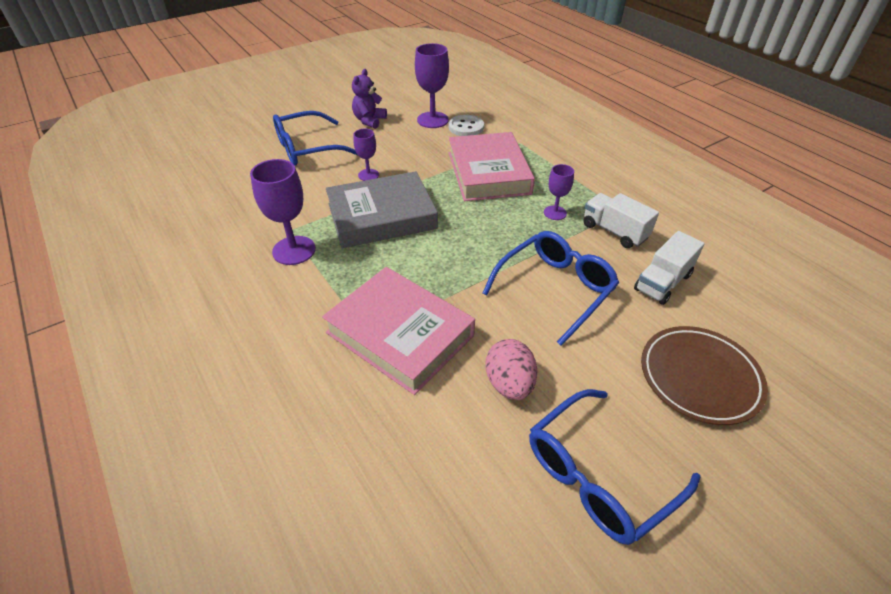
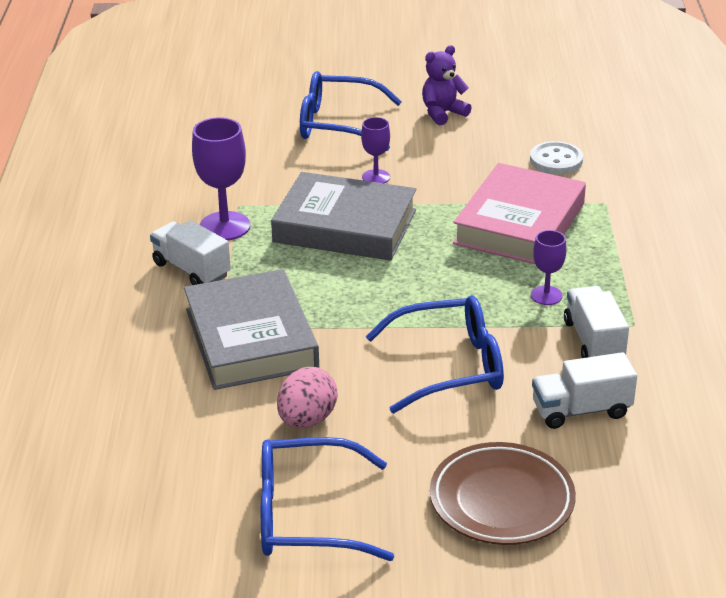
camera: 35 degrees right, 10 degrees down
(299, 296) = (191, 270): none -> white truck
(400, 334) = (251, 338): pink book -> grey book
(432, 120) = (523, 137): purple goblet -> none

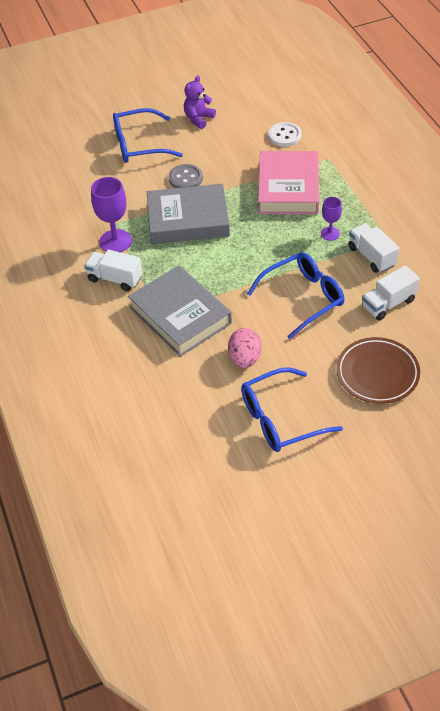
camera: 20 degrees left, 15 degrees up
(376, 177) = (185, 178): purple goblet -> grey button

